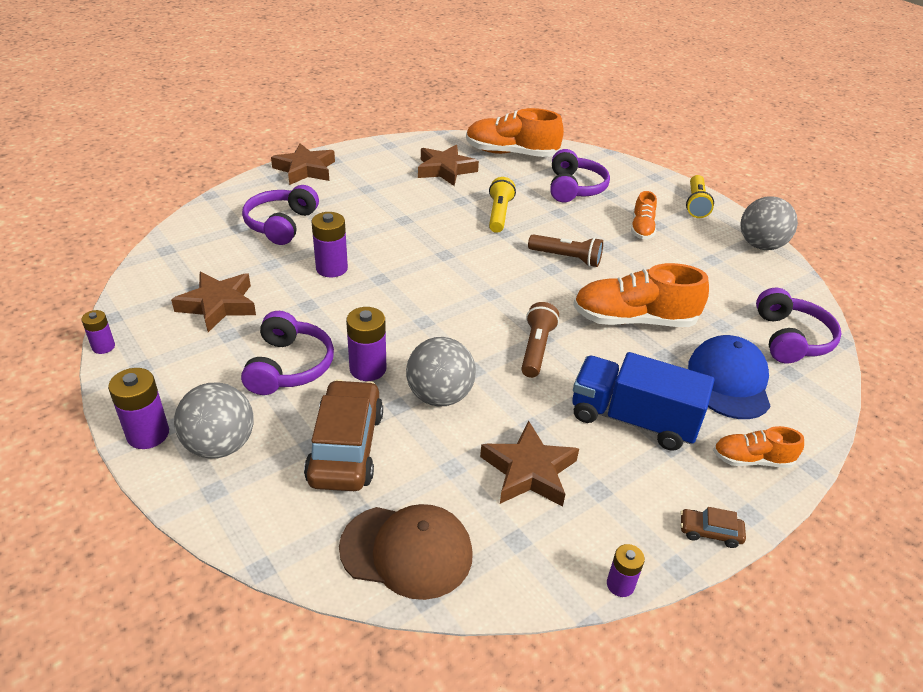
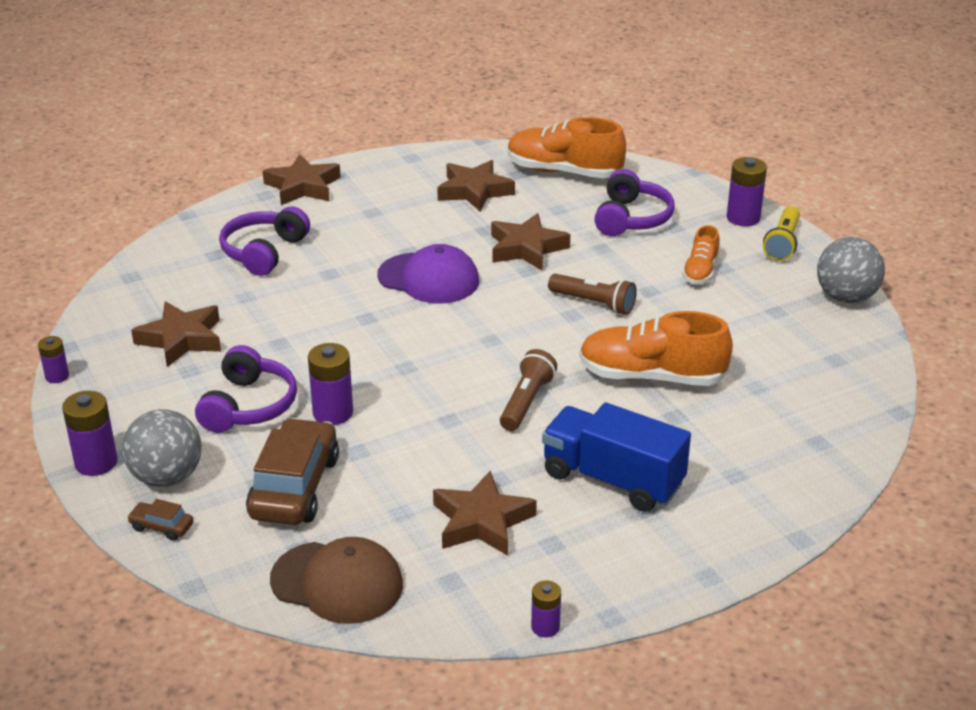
camera: 10 degrees right, 5 degrees down
(331, 268) = (313, 304): purple battery -> purple battery (743, 218)
(425, 242) = (429, 278): none -> purple cap
(440, 396) = (405, 444): grey ball -> none
(499, 214) = (526, 248): yellow flashlight -> brown star
(710, 532) = (657, 589): brown car -> brown car (161, 527)
(729, 381) = (740, 447): blue cap -> none
(752, 460) = (732, 526): orange shoe -> none
(790, 339) = (835, 406): purple headphones -> none

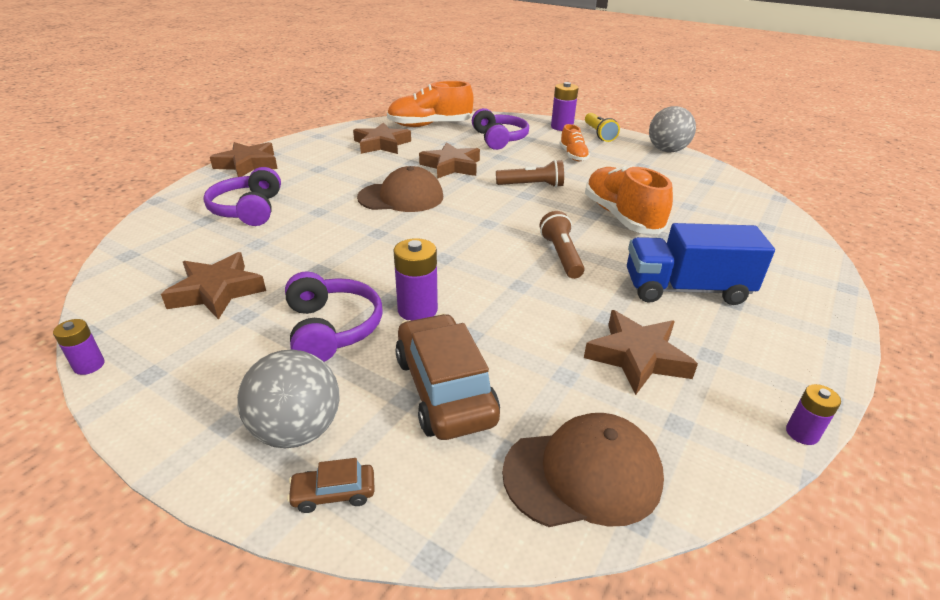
camera: 30 degrees left, 0 degrees up
(96, 462) = (196, 445): purple battery -> none
(429, 278) = (401, 197): purple cap -> brown cap
(651, 376) = (621, 217): orange shoe -> orange shoe turned 90 degrees clockwise

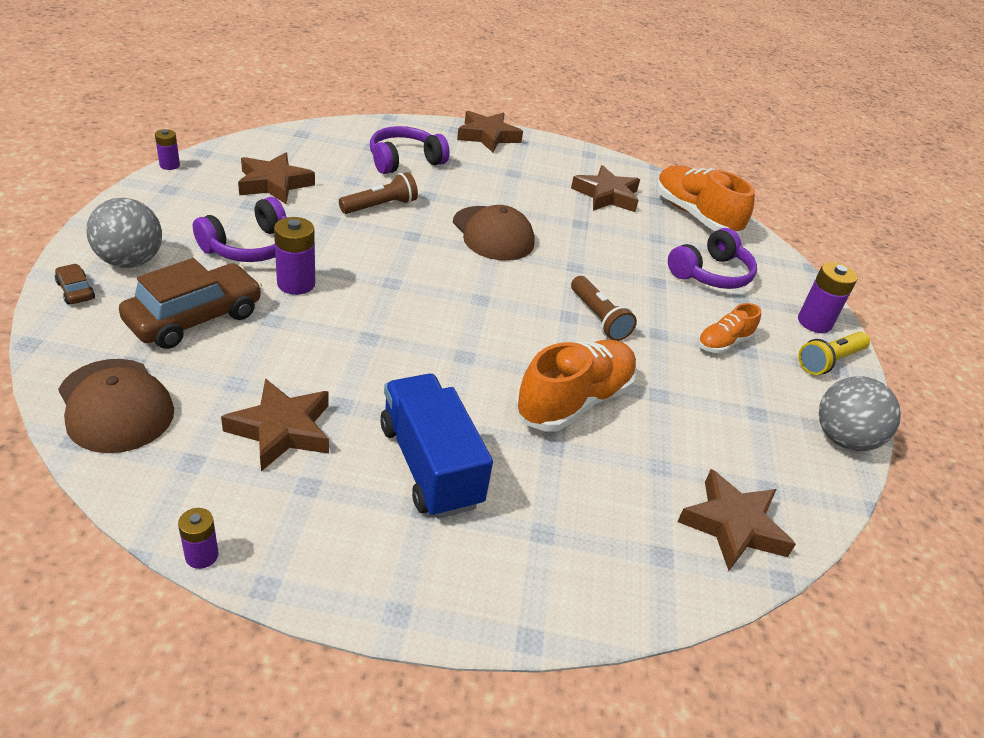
camera: 60 degrees right, 5 degrees up
(451, 166) = (596, 251): brown star -> brown star (733, 525)
(561, 255) = (445, 359): brown flashlight -> brown flashlight (380, 206)

